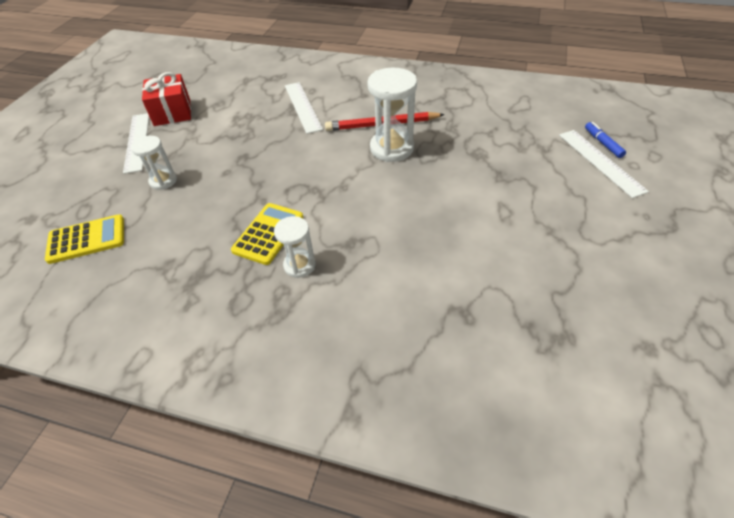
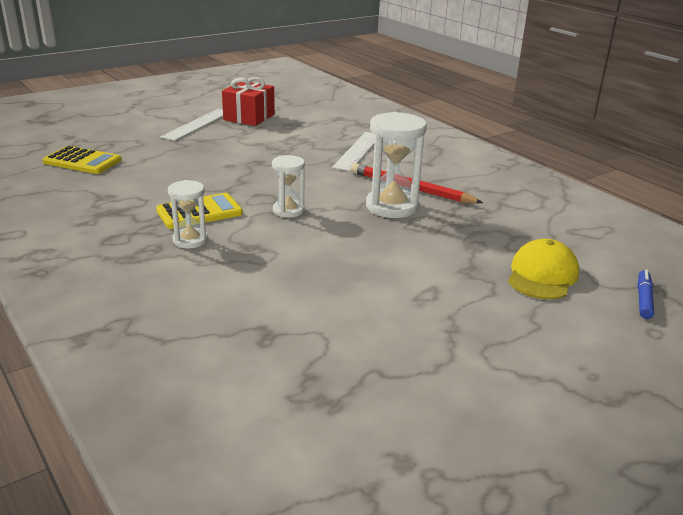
camera: 35 degrees right, 20 degrees down
(163, 181) = (178, 152): white hourglass -> white hourglass (288, 210)
(540, 156) = (542, 275): none -> yellow cap
(600, 162) = (612, 311): white ruler -> none

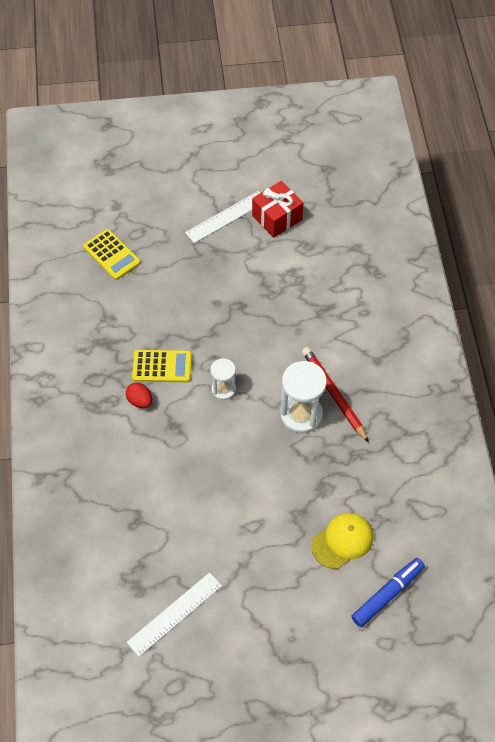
camera: 30 degrees right, 30 degrees up
(190, 240) = (140, 401): white hourglass -> red egg
(358, 151) = (333, 317): white ruler -> white ruler (174, 614)
(643, 299) = (387, 594): blue marker -> blue marker, size x1.68

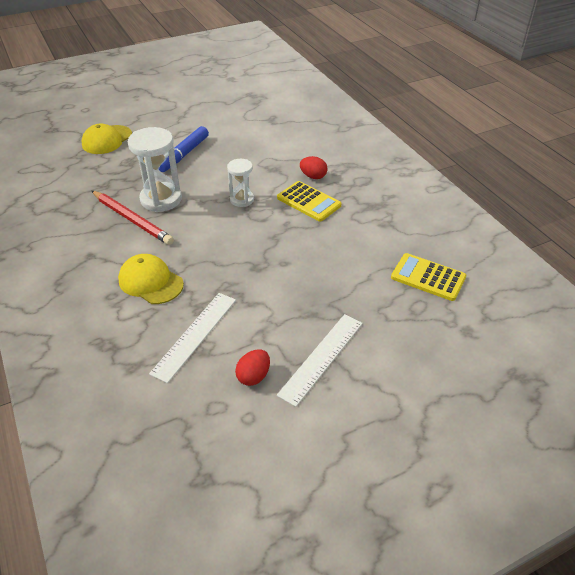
camera: 160 degrees right, 15 degrees down
(162, 366) = (309, 202): yellow calculator -> yellow calculator turned 120 degrees counterclockwise
(174, 614) = (220, 91): white ruler -> white ruler (195, 335)
(277, 217) = (253, 376): red gift -> red egg
(330, 316) = (150, 282): none -> yellow cap
(387, 594) = (68, 124): blue marker -> blue marker (184, 154)

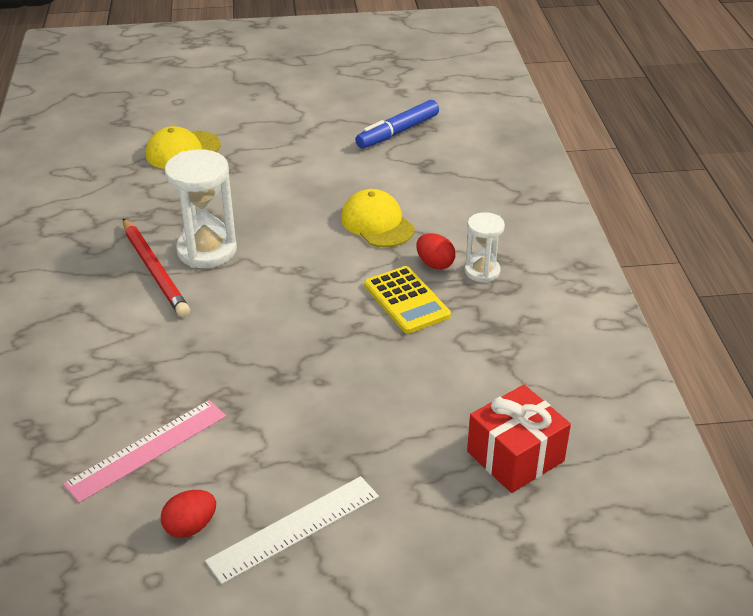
camera: 20 degrees right, 5 degrees down
(150, 282) = (131, 362): yellow cap -> yellow cap (377, 223)
(184, 154) = (272, 193): blue marker -> blue marker (397, 132)
(195, 335) = (147, 449): white ruler -> pink ruler
(242, 199) = (314, 276): white hourglass -> white hourglass (482, 271)
(428, 277) = (515, 456): yellow calculator -> red gift

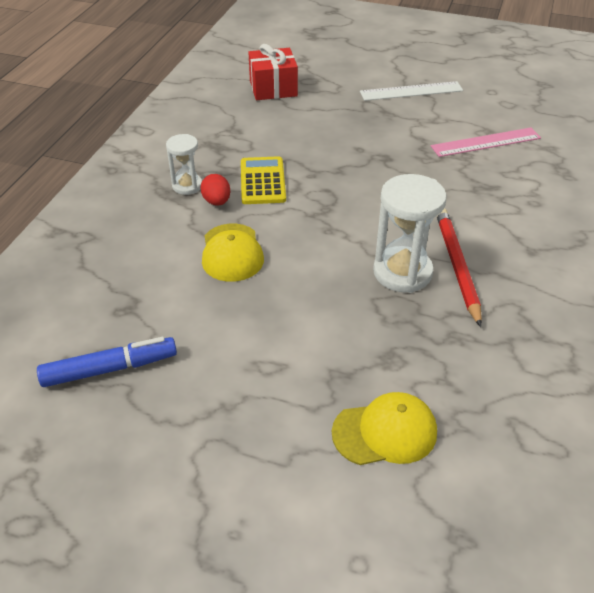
camera: 155 degrees left, 5 degrees up
(190, 526) = (467, 104): red egg -> none

